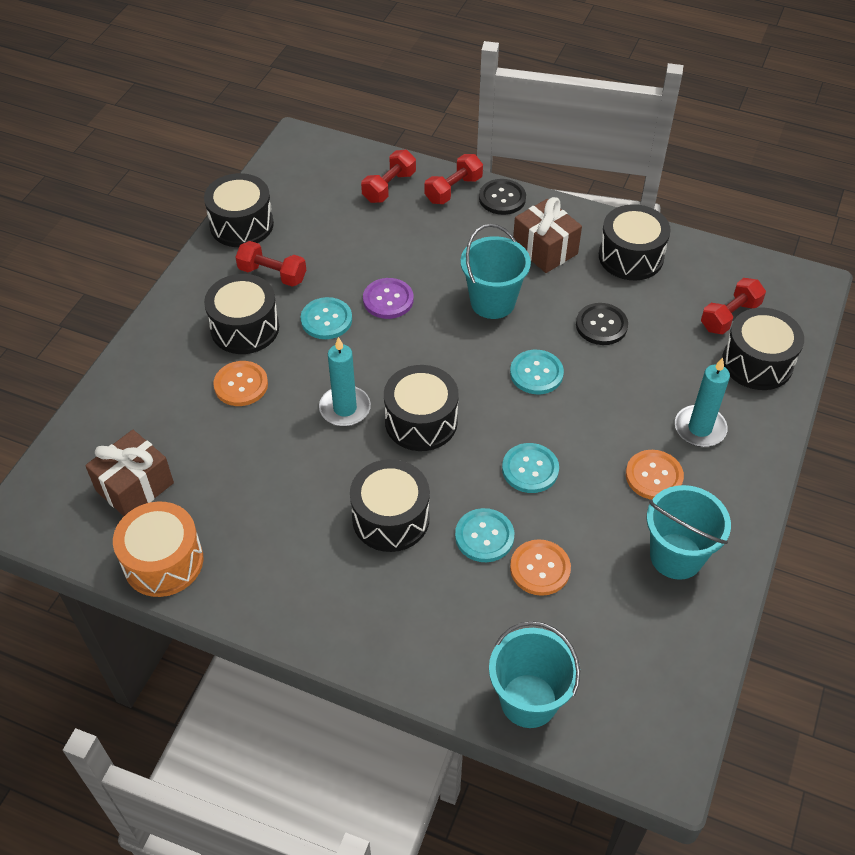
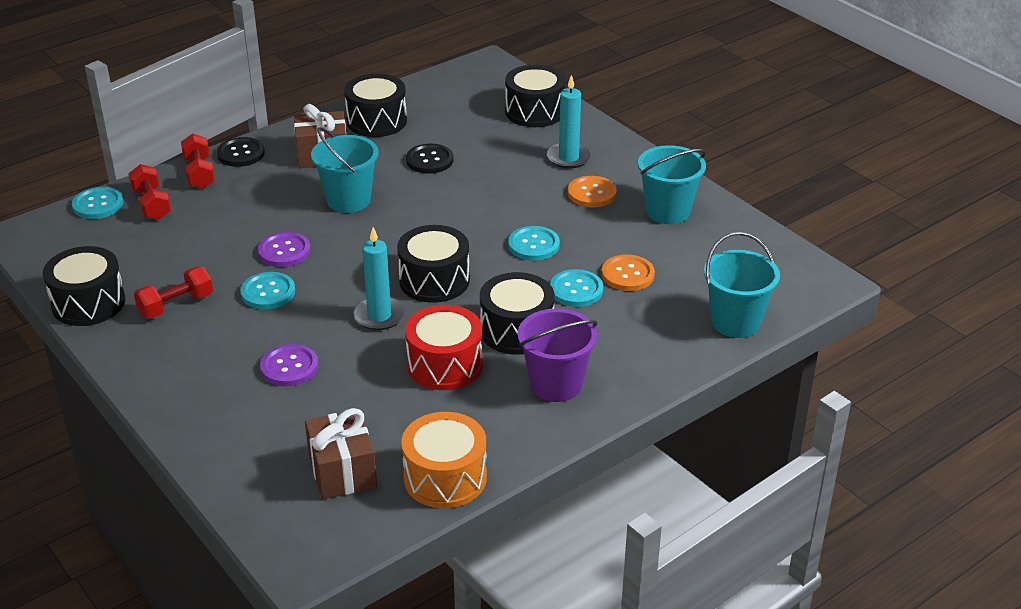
camera: 60 degrees left, 15 degrees down
(241, 385) = (289, 367): orange button -> purple button
(245, 328) = (223, 343): black drum -> none
(308, 488) = (445, 365): none -> red drum
(332, 586) = (556, 384): none -> purple bucket
(536, 373) = (444, 207): turquoise button -> turquoise button (98, 205)
(730, 316) = (481, 105): red dumbbell -> none

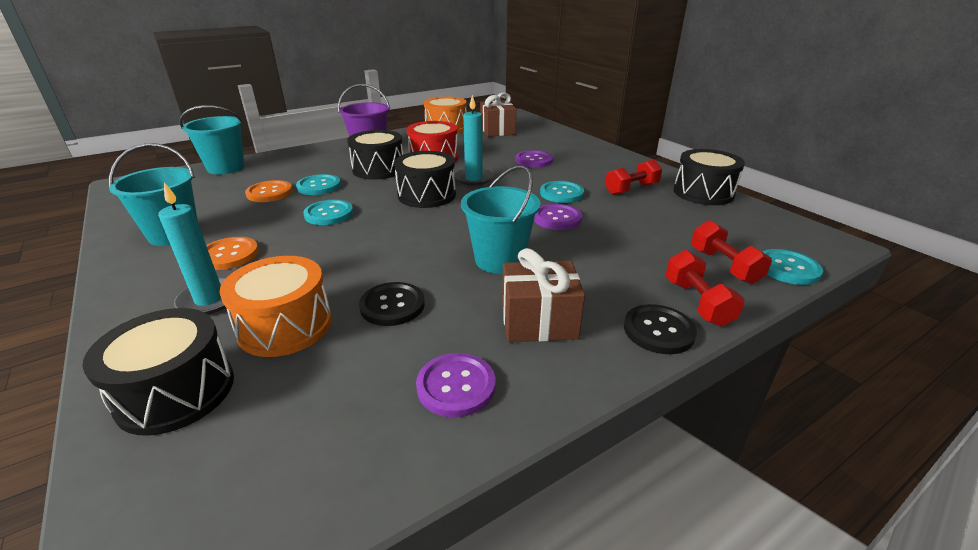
camera: 175 degrees left, 5 degrees down
(377, 121) = (456, 386): black drum -> purple button
(498, 144) = (285, 326): none -> orange drum

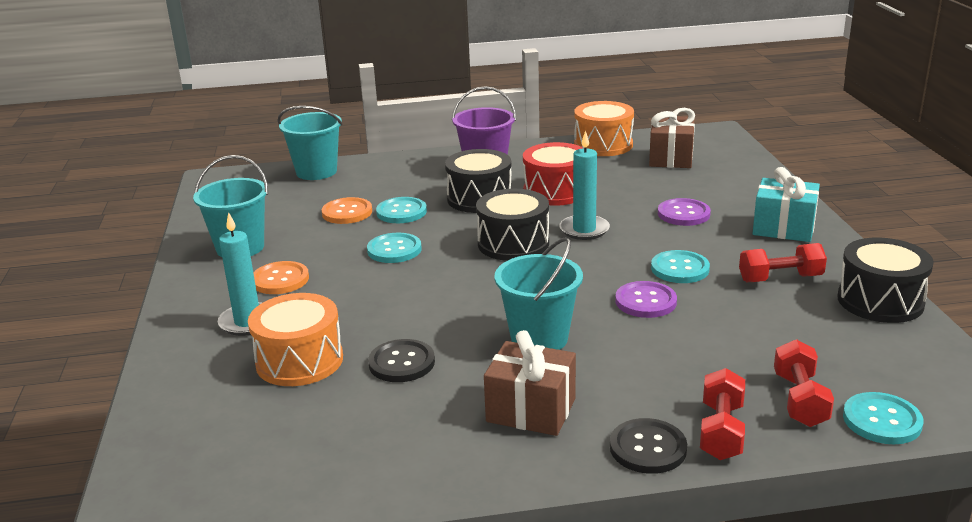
camera: 25 degrees right, 5 degrees down
(176, 392) = (197, 395): black drum -> none
(456, 386) = (413, 447): purple button -> none
(604, 160) = (783, 228): none -> turquoise gift

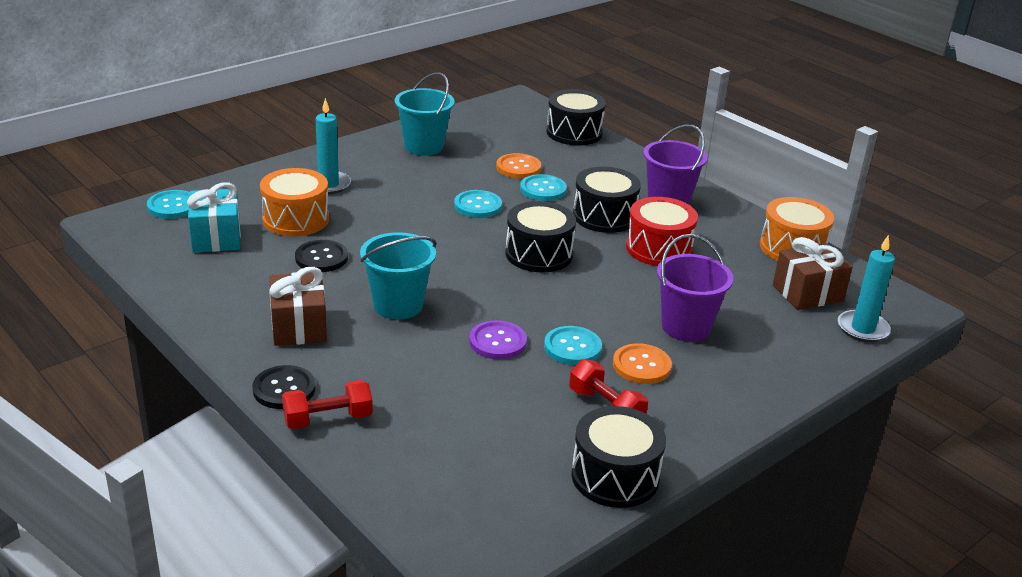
camera: 55 degrees right, 5 degrees up
(280, 280) = (393, 176): orange button -> orange button (641, 366)
(316, 172) = (574, 133): turquoise bucket -> black drum
(584, 230) = (598, 281): turquoise candle -> turquoise candle (862, 329)
(683, 214) = (686, 327): purple button -> purple bucket
(783, 228) = (716, 392): turquoise gift -> turquoise gift (216, 237)
(800, 400) = (400, 452): red dumbbell -> none
(882, 420) = (399, 502): turquoise button -> turquoise button (173, 206)

